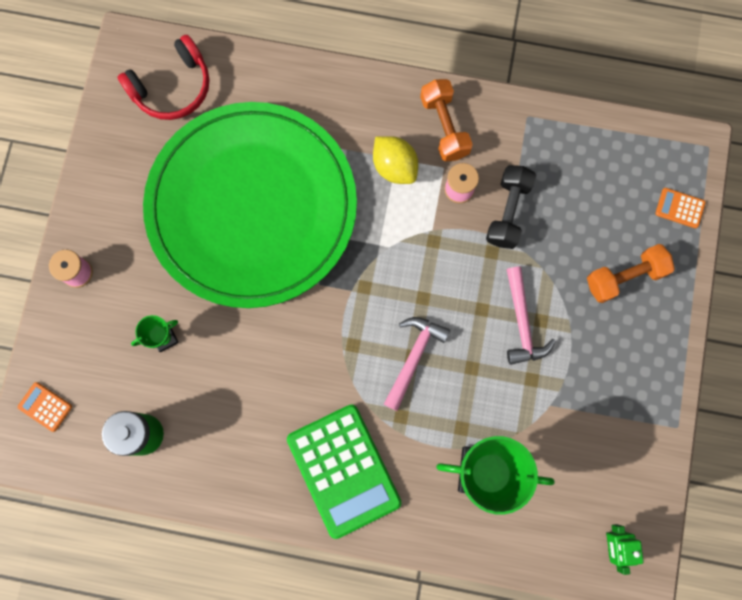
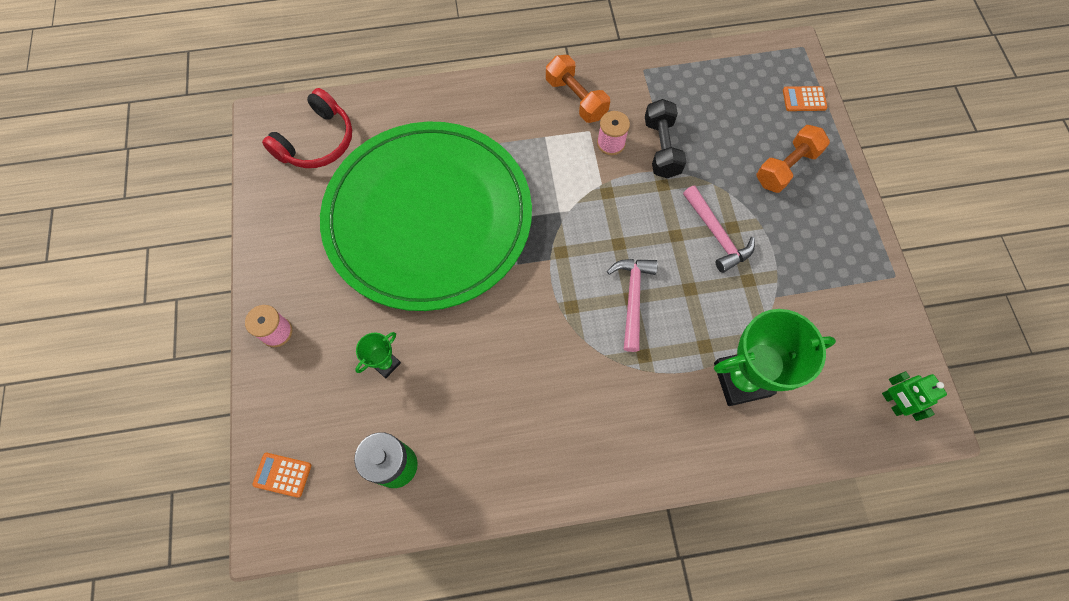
camera: 20 degrees left, 10 degrees down
(344, 470) = (610, 426): green calculator -> none
(394, 167) = (546, 143): yellow lemon -> none

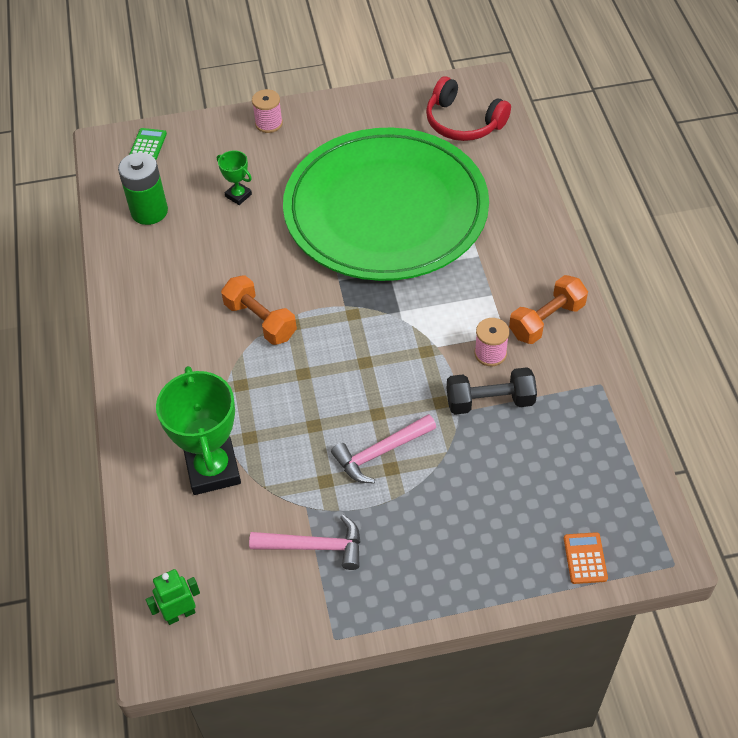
camera: 90 degrees right, 15 degrees down
(282, 475) = (148, 145): orange calculator -> green calculator
(632, 298) = (303, 375): pink hammer -> pink hammer (315, 546)
(786, 167) = (477, 530): orange dumbbell -> orange dumbbell (260, 321)

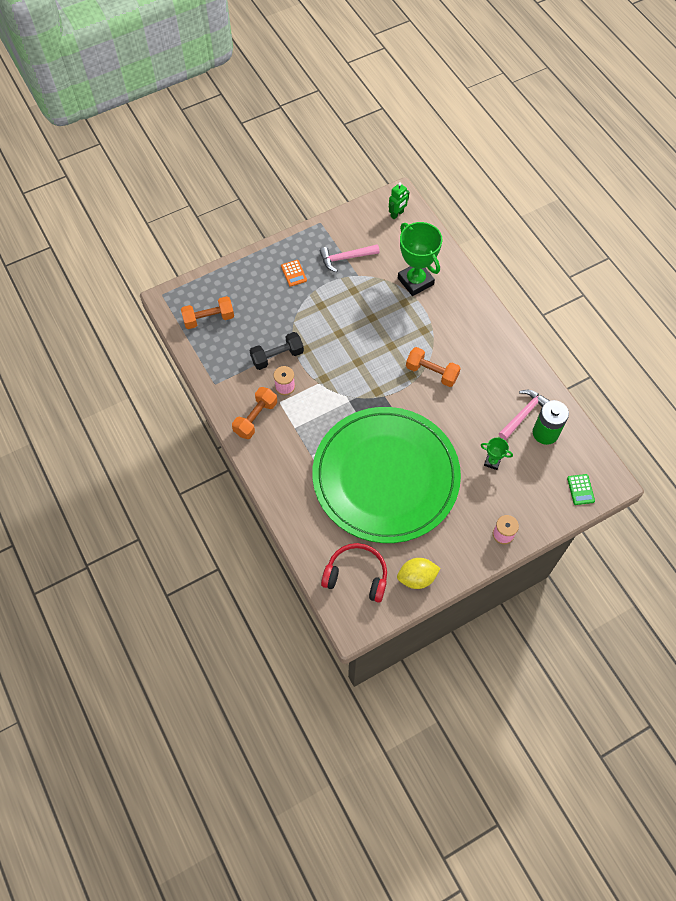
camera: 160 degrees right, 10 degrees up
(380, 453) = (329, 312): pink hammer -> pink hammer (523, 414)
(392, 106) = (417, 578): none -> yellow lemon
(585, 558) = (208, 286): orange calculator -> orange calculator (294, 273)
(593, 495) = (209, 319): none -> orange dumbbell

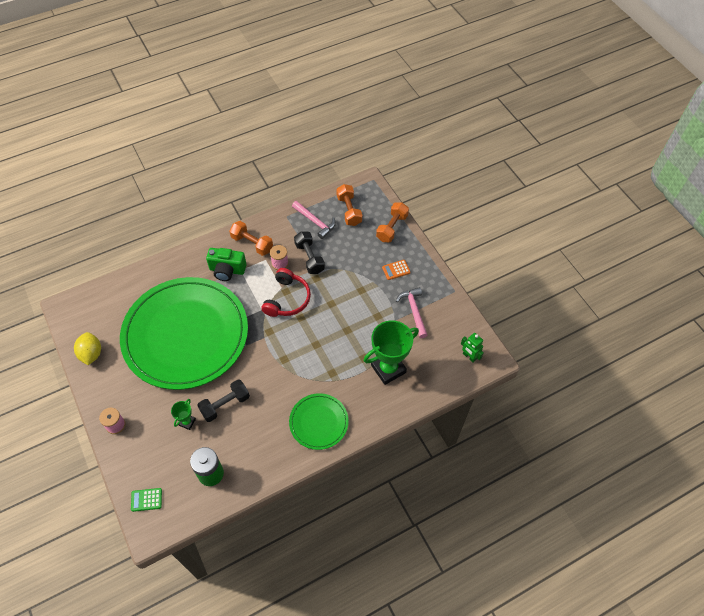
camera: 90 degrees right, 5 degrees down
(295, 442) = (227, 270): none -> green camera
(356, 575) = (103, 311): red headphones -> red headphones (287, 299)
(431, 372) = (285, 377): orange dumbbell -> orange dumbbell (392, 228)
(468, 427) = (225, 404): none -> black dumbbell
(480, 340) = (319, 422): none -> green plate
(523, 414) = (233, 455): pink hammer -> pink hammer (315, 222)

